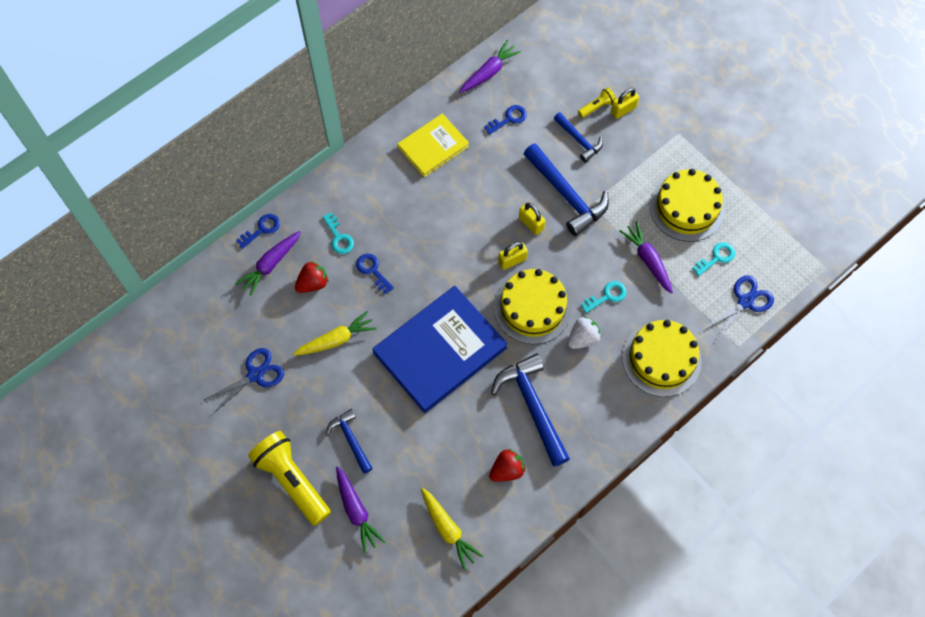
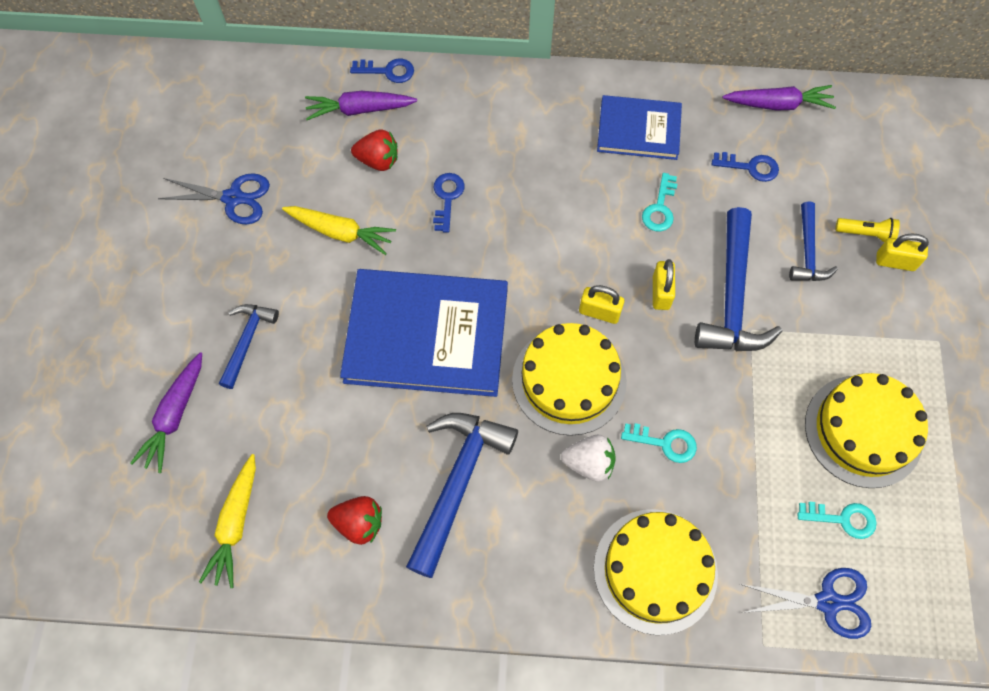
camera: 45 degrees right, 0 degrees up
(292, 480) = (153, 328): yellow flashlight -> none
(339, 237) = (450, 138): turquoise key -> turquoise key (660, 208)
(433, 147) = (638, 130): yellow book -> blue book
(648, 260) = (754, 447): purple carrot -> none

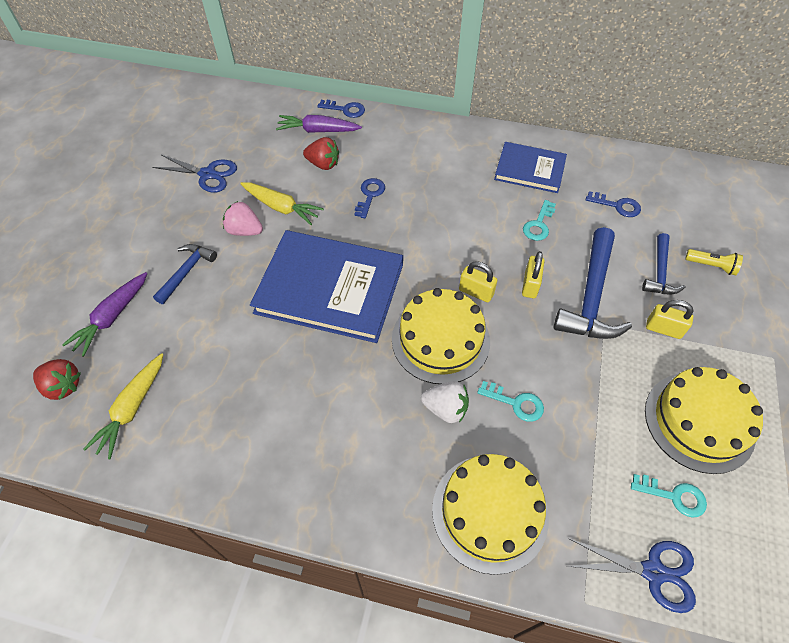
camera: 10 degrees right, 10 degrees down
(303, 273) = (245, 231): none -> pink strawberry
(359, 523) = (235, 425): red strawberry -> red strawberry (63, 386)
(458, 483) = (328, 407): blue hammer -> none
(777, 104) = (644, 166): purple carrot -> none
(895, 262) = (736, 290): yellow padlock -> yellow padlock (663, 329)

